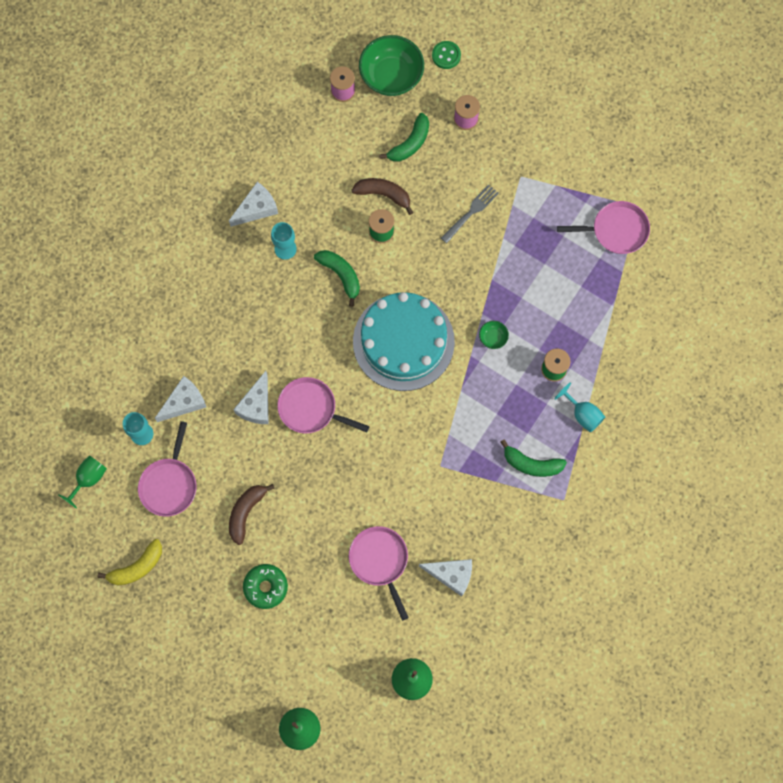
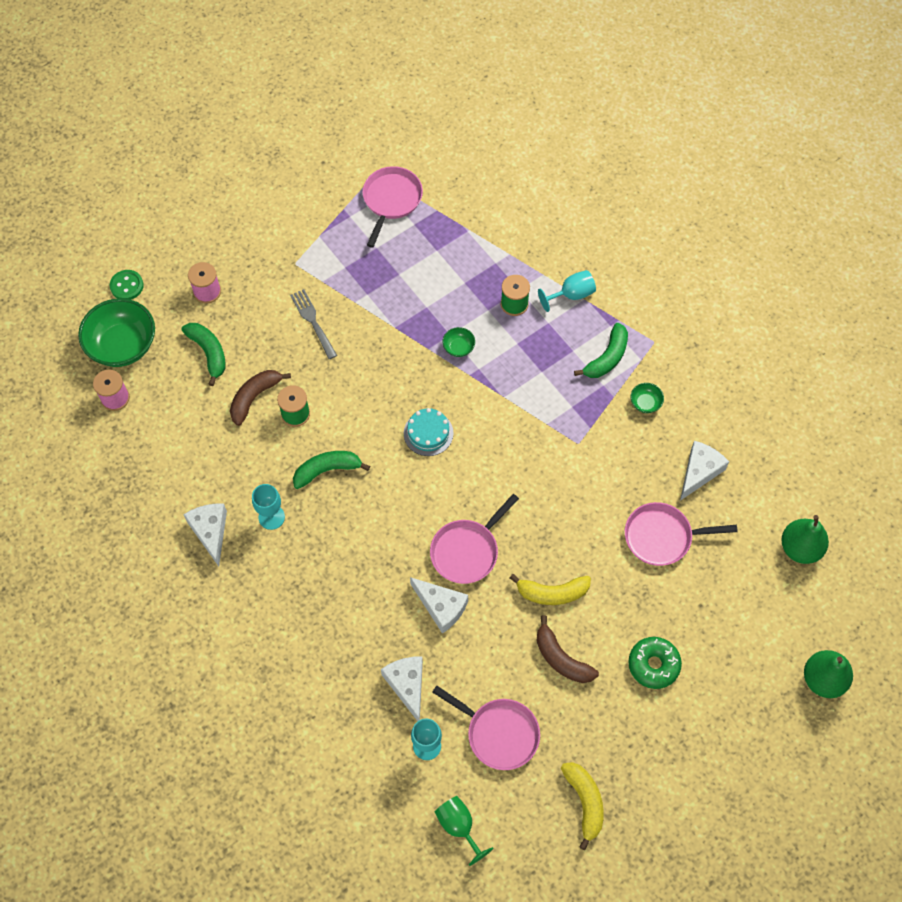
camera: 70 degrees left, 10 degrees down
(298, 487) = (552, 593): none -> yellow banana
(403, 341) = (428, 433): turquoise cake -> turquoise cake, size x0.43
(500, 510) = (645, 403): none -> green bowl

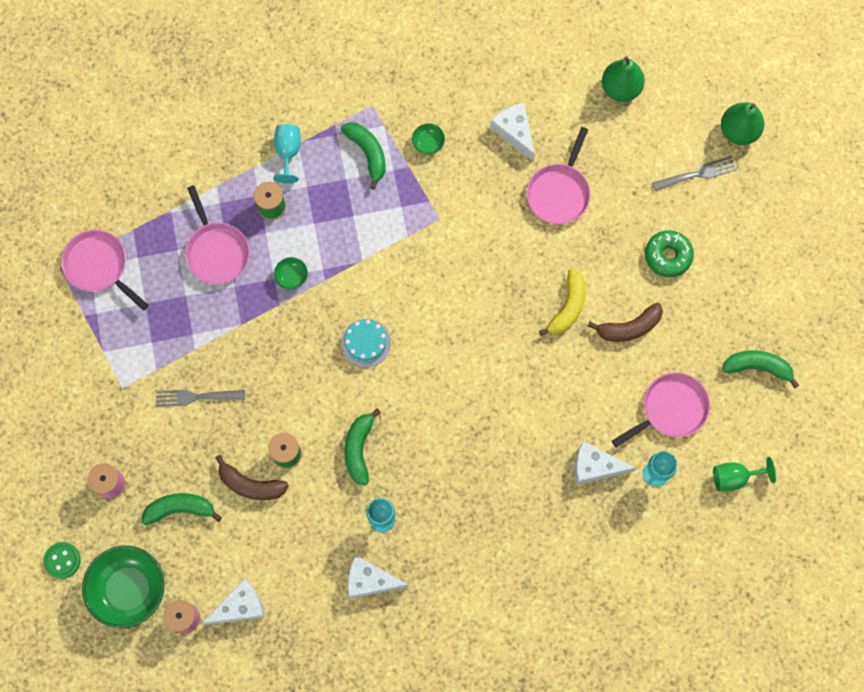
camera: 65 degrees left, 10 degrees up
(254, 397) = (250, 485): brown banana -> brown banana turned 45 degrees counterclockwise
(441, 607) = (537, 406): white cheese -> white cheese (240, 606)
(467, 551) = (496, 360): pink pan -> pink pan (216, 251)
(585, 802) = (757, 367): yellow banana -> green banana
(754, 658) = (697, 174): none -> grey fork

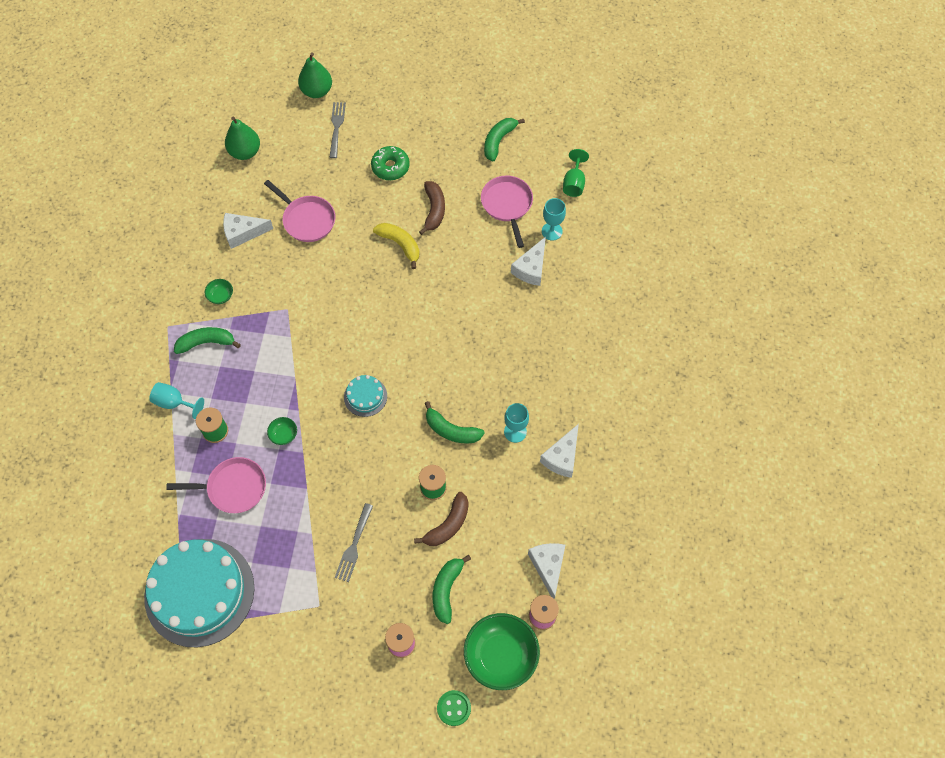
camera: 70 degrees left, 10 degrees down
(99, 266) = (199, 592): pink pan -> turquoise cake

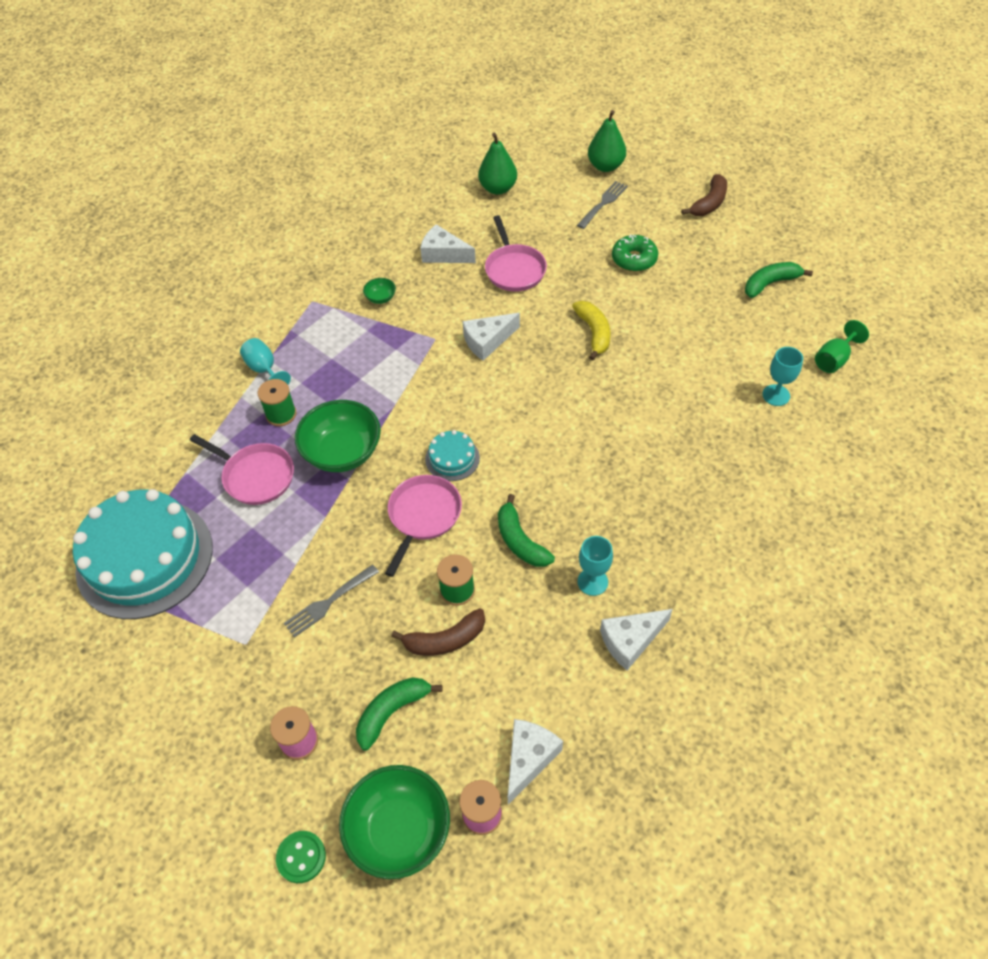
camera: 35 degrees right, 10 degrees down
(206, 343) = (335, 332): green banana -> none
(283, 435) = (342, 452): green bowl -> green bowl, size x2.30
(434, 210) = (653, 317): brown banana -> brown banana (709, 203)
(507, 205) = (740, 347): pink pan -> pink pan (423, 516)
(531, 268) = (726, 421): white cheese -> white cheese (487, 341)

